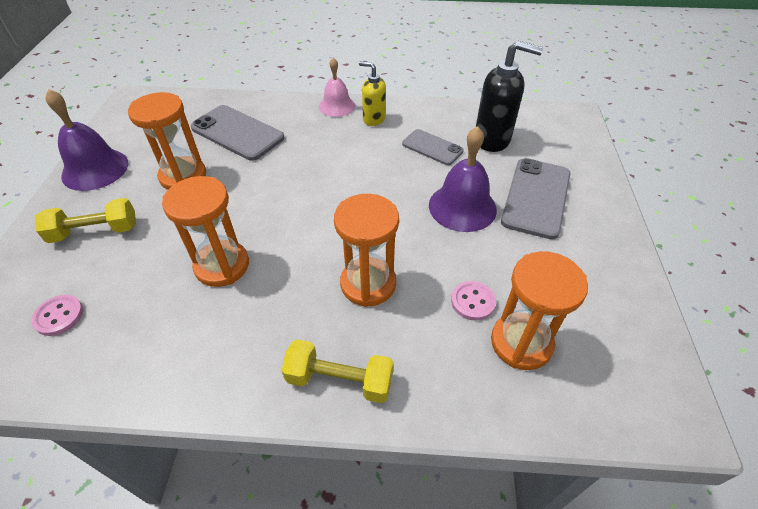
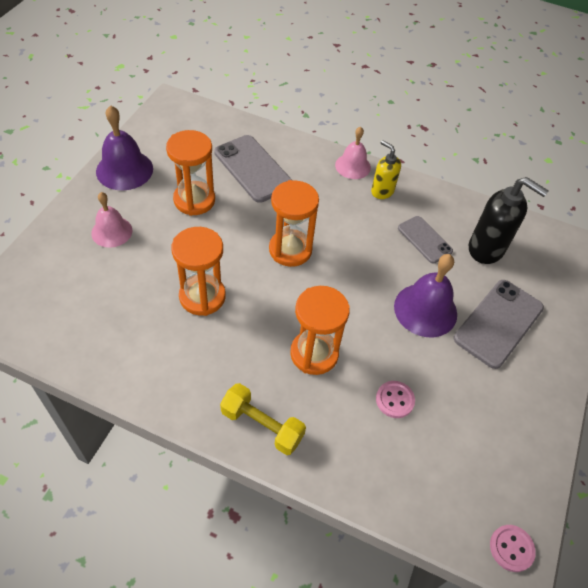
camera: 15 degrees right, 5 degrees up
(59, 316) = (70, 298): pink button -> pink button (511, 548)
(95, 232) = (112, 231): yellow dumbbell -> pink bell
(521, 343) = (419, 449): orange hourglass -> orange hourglass (290, 250)

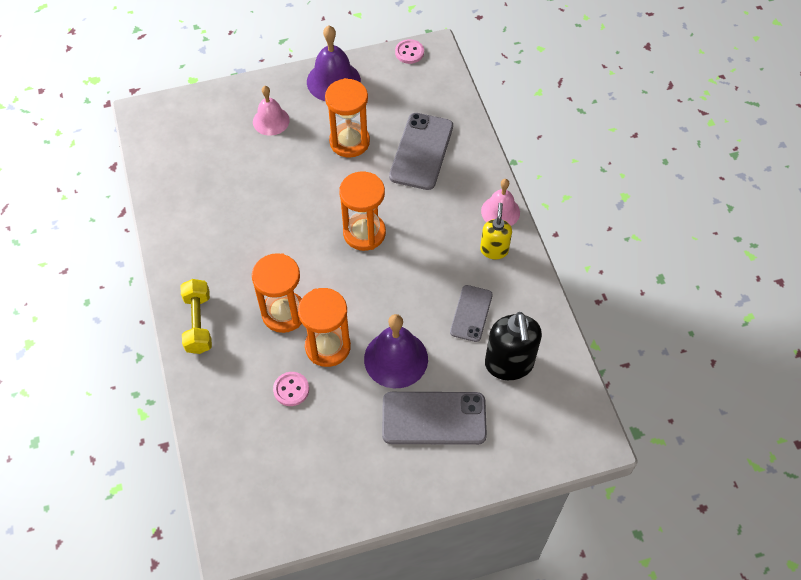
camera: 55 degrees right, 5 degrees up
(202, 296) = (268, 213): orange hourglass -> orange hourglass (328, 347)
(511, 548) = (234, 536): pink button -> pink button (409, 52)

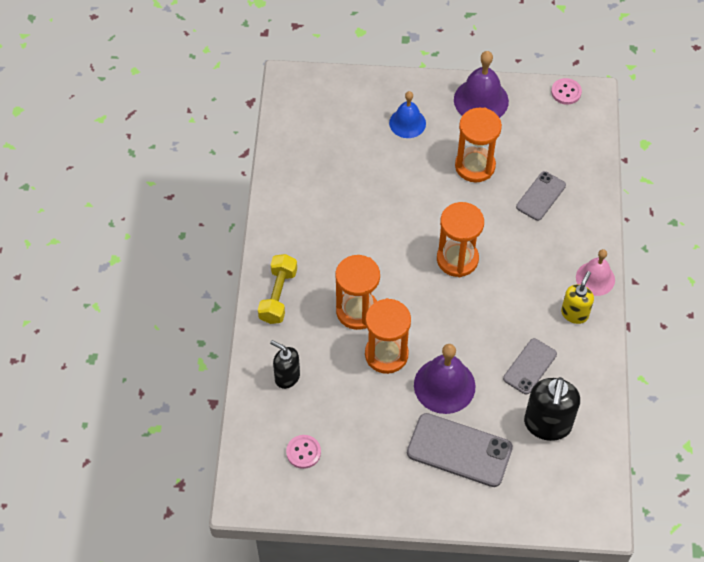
camera: 20 degrees right, 0 degrees up
(234, 402) = (287, 377): none -> black soap dispenser
(271, 121) = (407, 123): pink bell -> blue bell
(291, 389) = (340, 382): pink button -> pink button (303, 452)
(421, 151) = (541, 196): grey phone -> grey phone, size x0.61

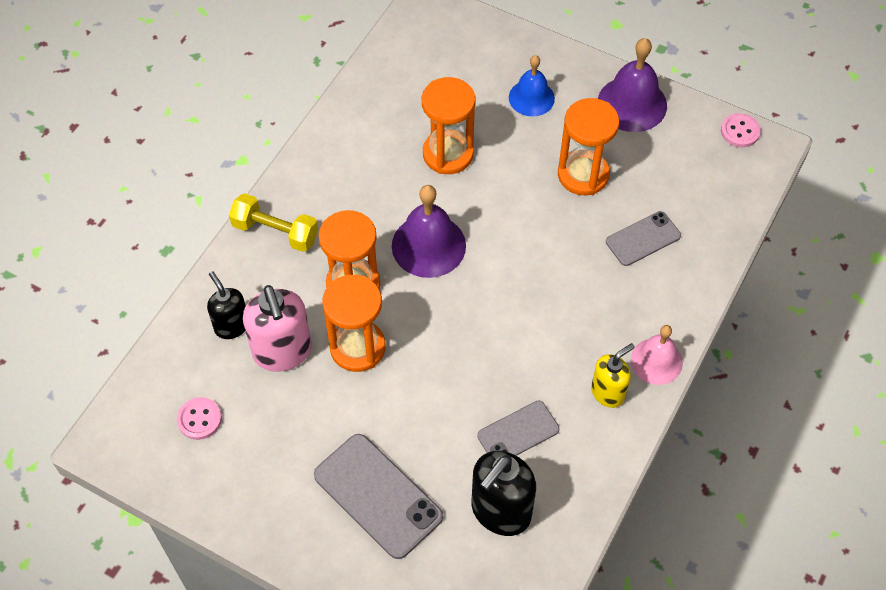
camera: 25 degrees right, 0 degrees up
(278, 295) = (275, 232): yellow dumbbell -> yellow dumbbell turned 75 degrees clockwise
(335, 380) = (283, 352): none -> pink soap dispenser
(444, 385) = (404, 412): purple bell -> purple bell (428, 245)
(457, 259) = (502, 272): orange hourglass -> orange hourglass (448, 154)

